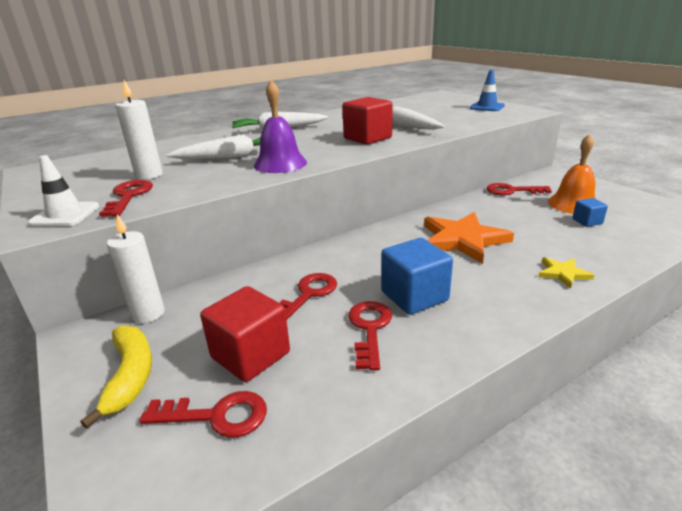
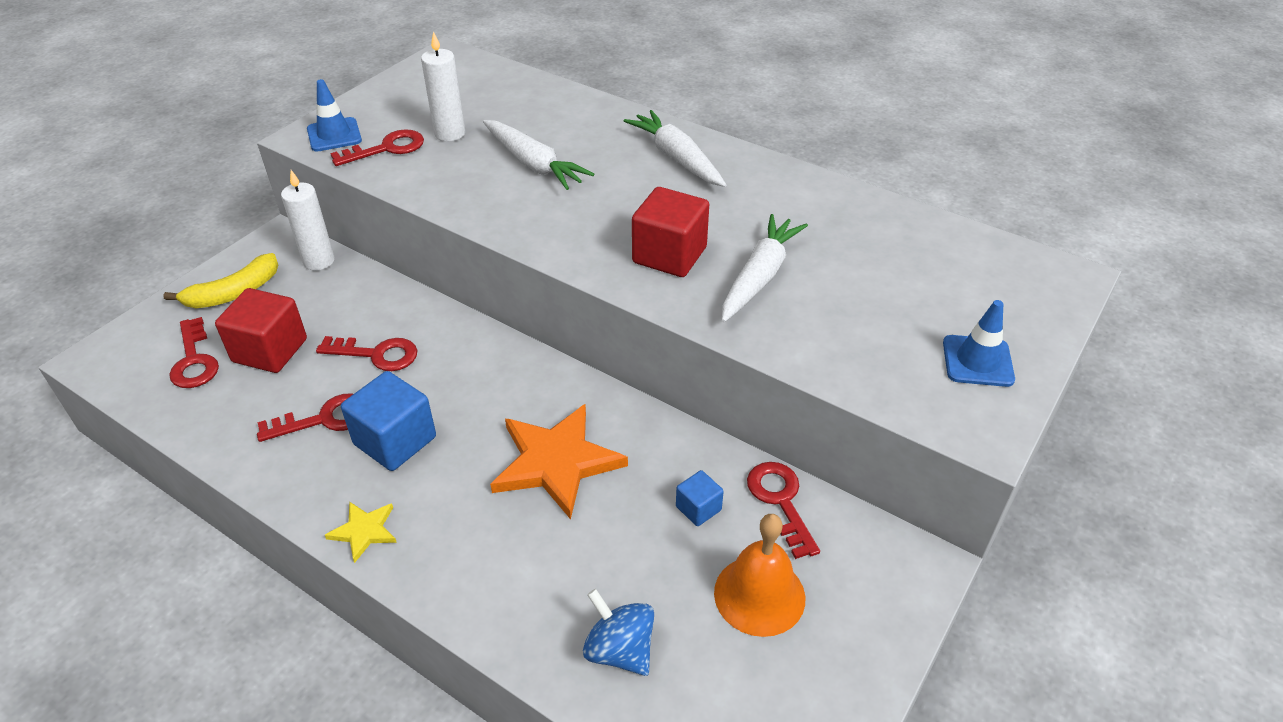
camera: 65 degrees right, 15 degrees up
(65, 215) = (334, 135): white traffic cone -> blue traffic cone
(280, 163) = (521, 211): purple bell -> none
(563, 273) = (490, 583): yellow star -> yellow star (364, 531)
(587, 221) = (687, 615): blue cube -> blue cube (698, 508)
(613, 241) = (619, 650): none -> blue spinning top

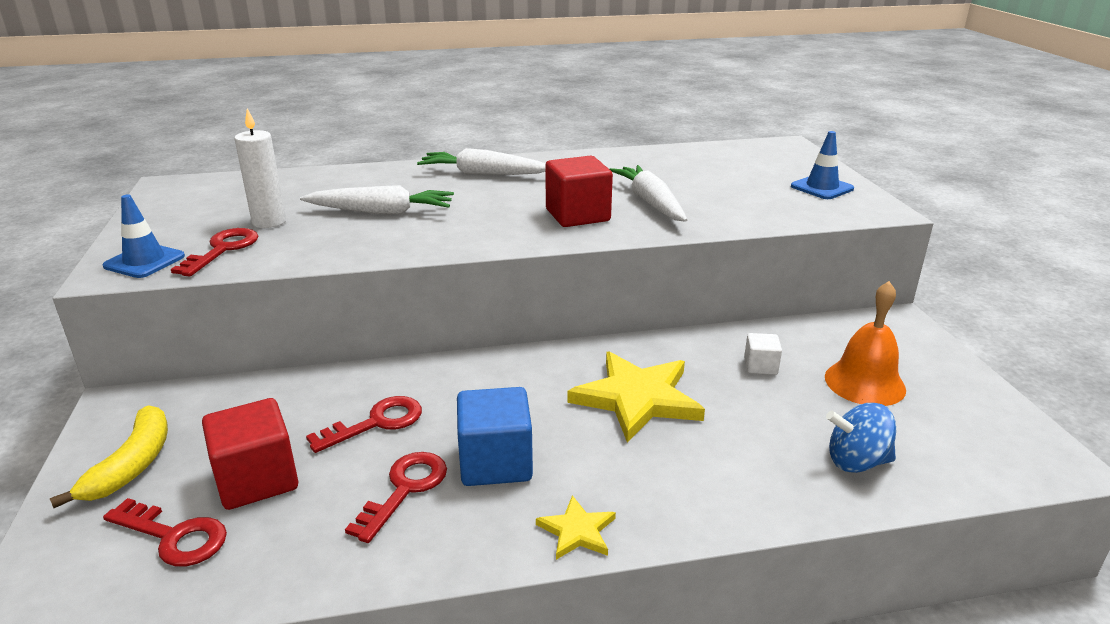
camera: 45 degrees left, 15 degrees down
(319, 261) = (198, 397): white candle -> none
(556, 462) = (637, 398): orange star -> yellow star
(698, 508) = (760, 366): blue cube -> white cube
(781, 501) = (792, 336): red key -> none

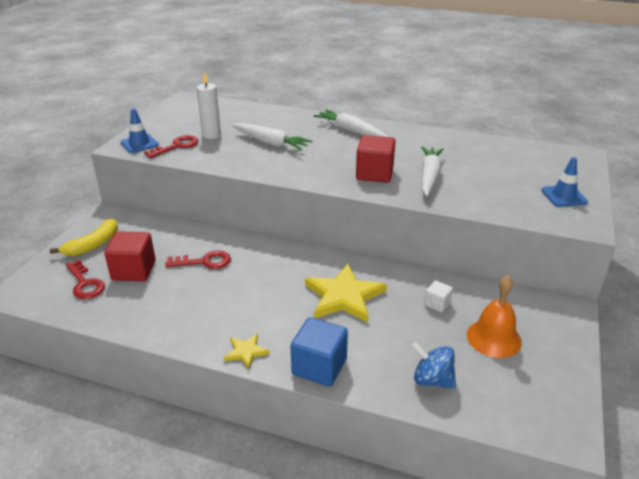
camera: 30 degrees right, 5 degrees up
(405, 489) = (189, 300): red key -> none
(495, 462) = (240, 303): blue cube -> blue cube (319, 367)

